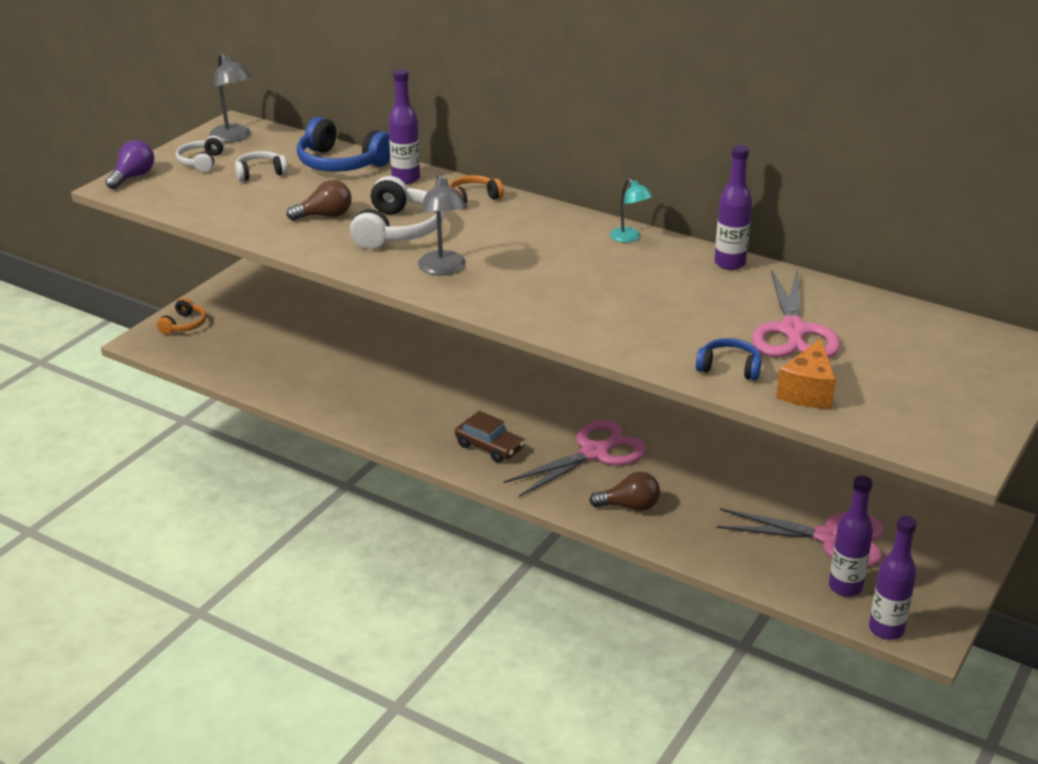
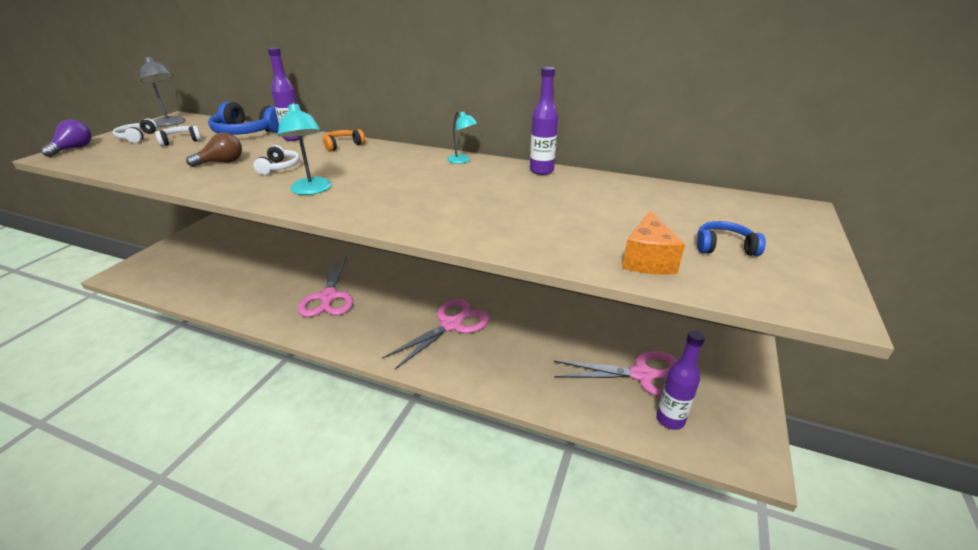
camera: 10 degrees left, 0 degrees up
(184, 325) = (152, 261): orange headphones -> none
(398, 230) = (279, 167): white headphones -> white headphones, size x0.56
(443, 269) = (312, 190): grey lamp -> turquoise lamp
(489, 447) = (371, 329): brown car -> none
(629, 506) = (483, 366): brown light bulb -> none
(729, 367) = (569, 245): blue headphones -> blue headphones (724, 247)
(793, 331) = (610, 212): pink scissors -> pink scissors (328, 297)
(886, 629) = (719, 459): purple bottle -> none

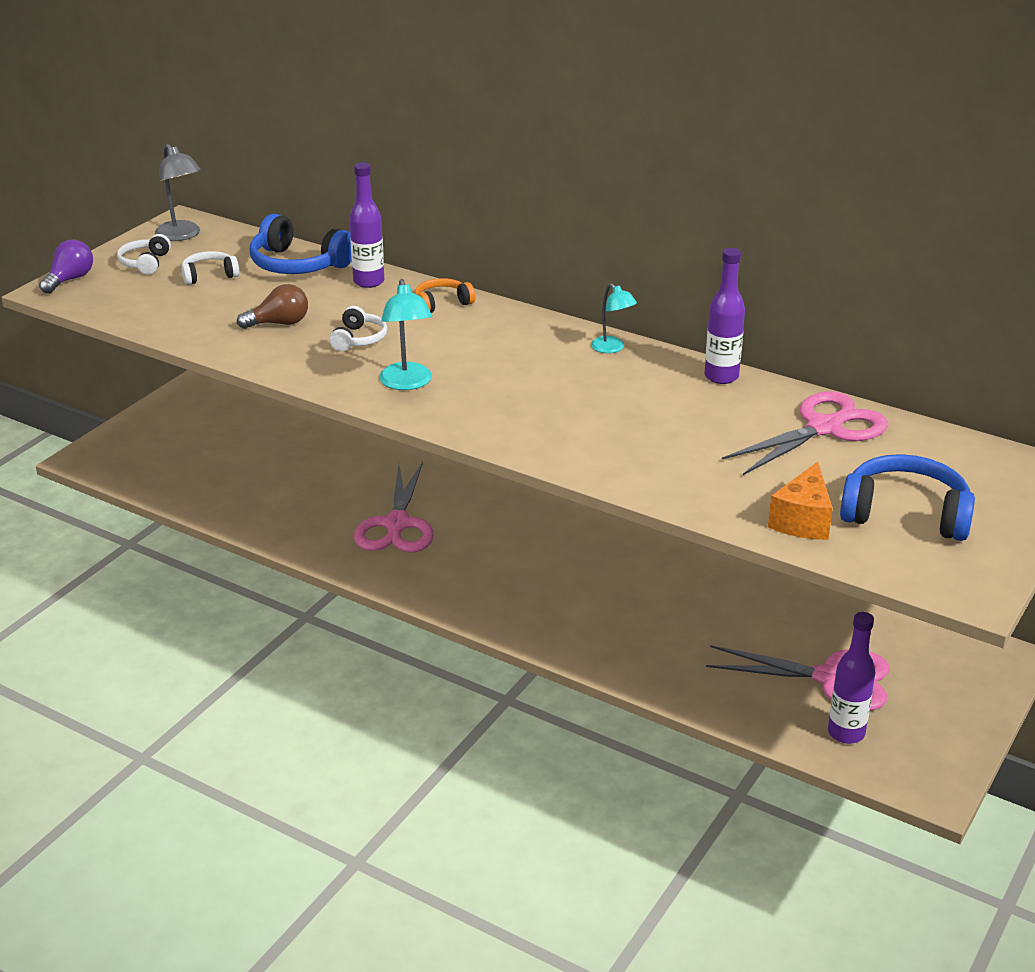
camera: 10 degrees right, 0 degrees up
(451, 325) = (575, 583): pink scissors -> pink scissors (825, 428)
(724, 247) = (905, 514): blue headphones -> blue headphones, size x1.79

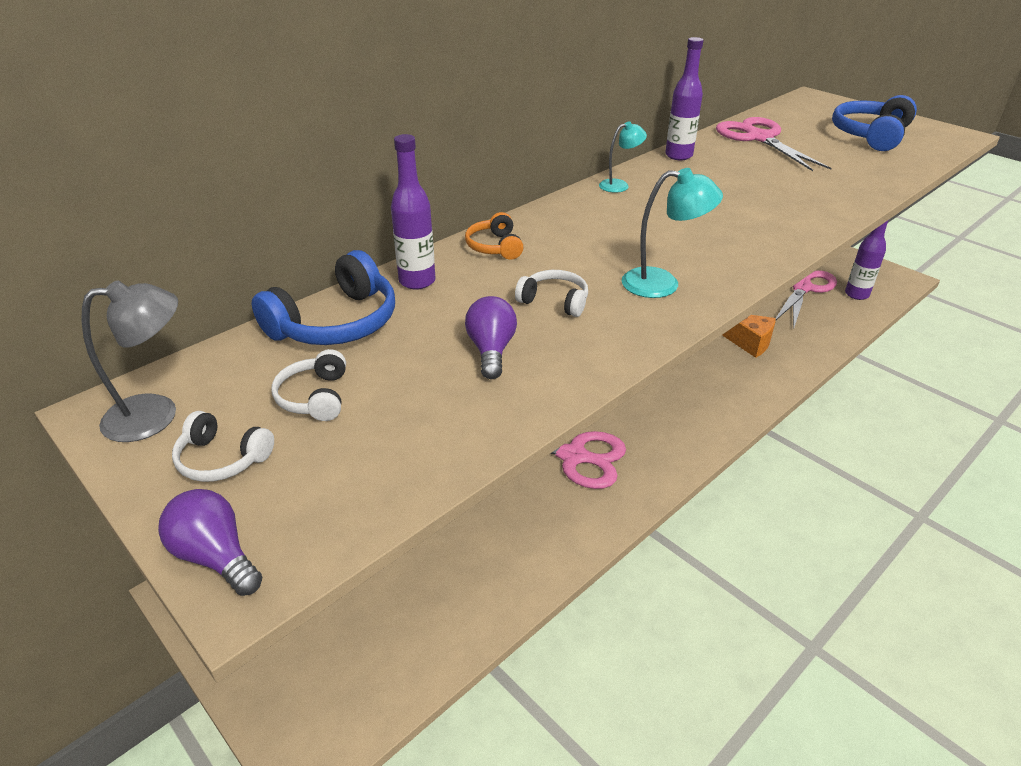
camera: 75 degrees left, 5 degrees up
(279, 323) = (491, 350): brown light bulb -> purple light bulb
(802, 520) = (886, 163): orange cheese -> orange cheese (748, 343)

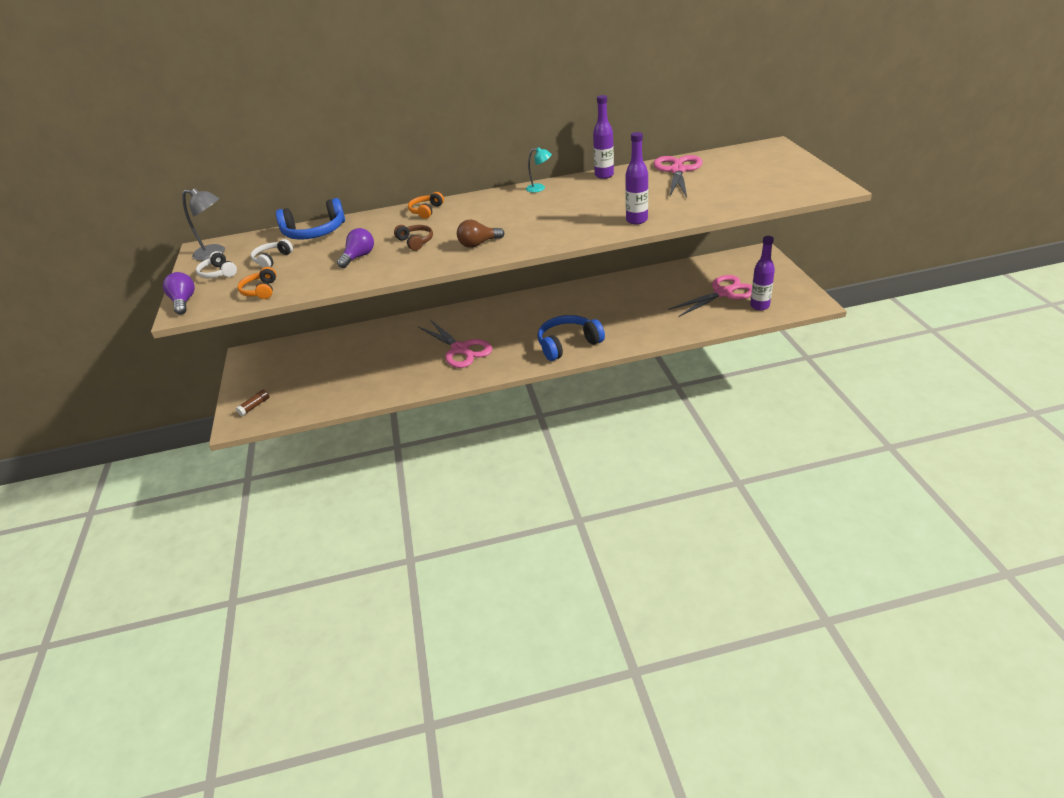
camera: 35 degrees right, 0 degrees up
(311, 697) = (254, 406): none -> brown glue stick
(379, 472) = (260, 291): none -> orange headphones
(417, 281) = (369, 221): purple bottle -> purple bottle (636, 220)
(554, 301) = (416, 242): white headphones -> brown headphones
(662, 284) = (478, 244): turquoise lamp -> brown light bulb
(748, 343) = (637, 318): orange cheese -> none
(870, 135) = (763, 179): blue headphones -> blue headphones (568, 344)

